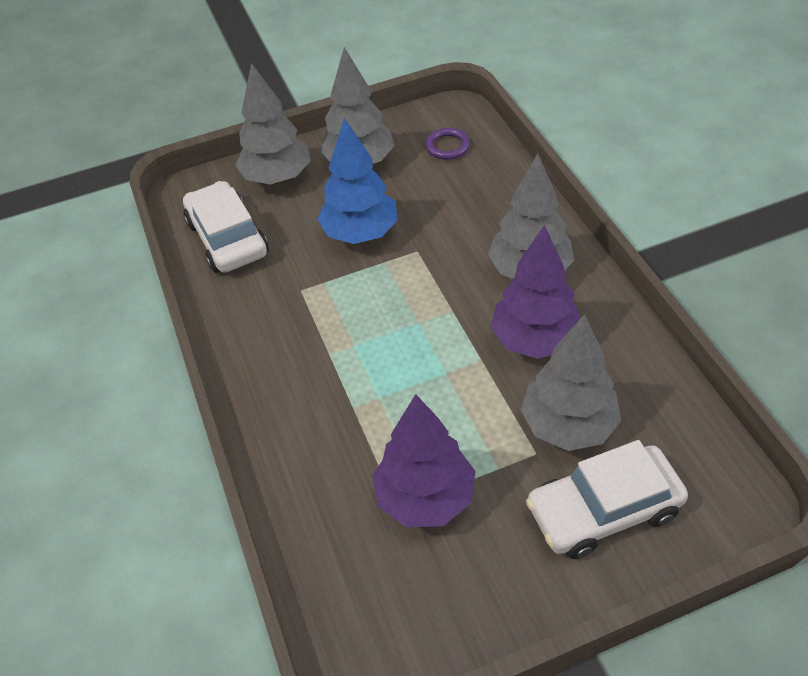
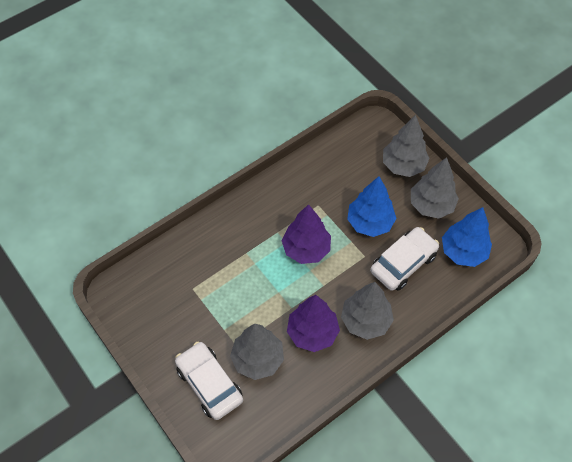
camera: 70 degrees right, 10 degrees up
(227, 238) = (346, 157): white car -> white car (403, 263)
(425, 497) = (200, 299): purple tree -> purple tree (306, 249)
(447, 146) = (463, 252): purple ring -> blue tree

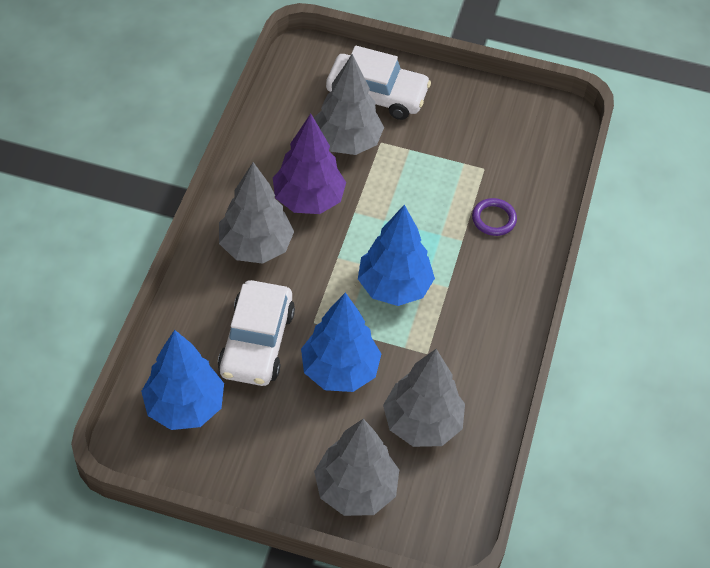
camera: 140 degrees right, 5 degrees down
(217, 254) = (493, 219): none -> purple ring
(306, 249) = (394, 287): purple tree -> blue tree
(431, 205) = (272, 449): grey tree -> grey tree (422, 423)

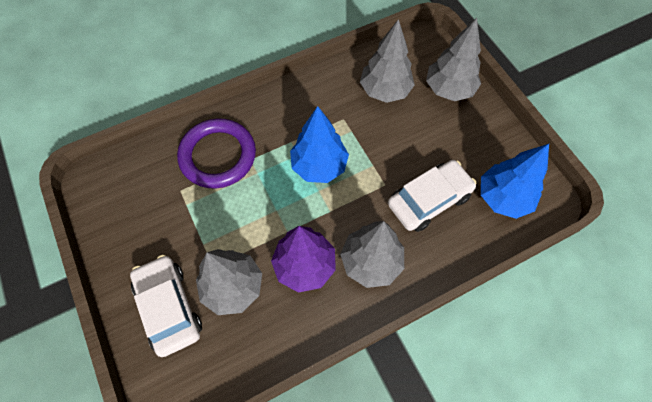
camera: 130 degrees left, 10 degrees up
(340, 370) = (398, 147): blue tree -> none
(493, 219) = (218, 156): purple ring -> purple ring, size x2.22

